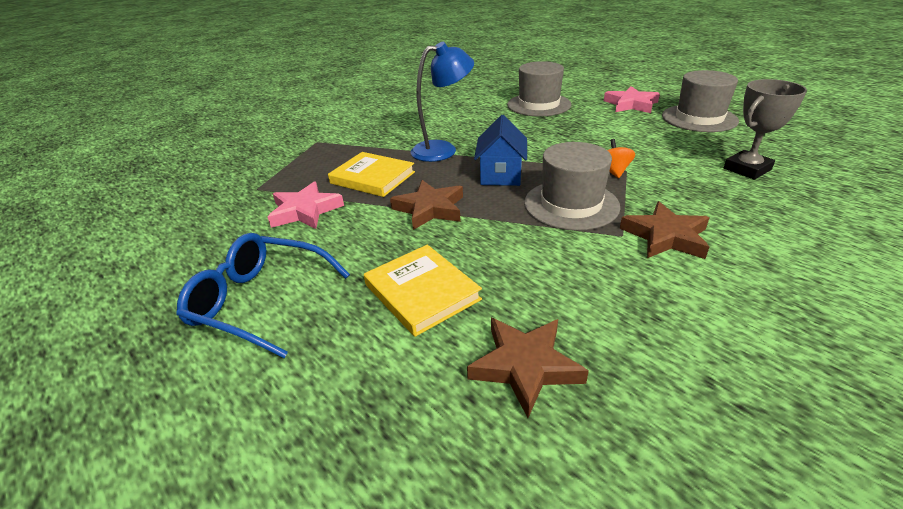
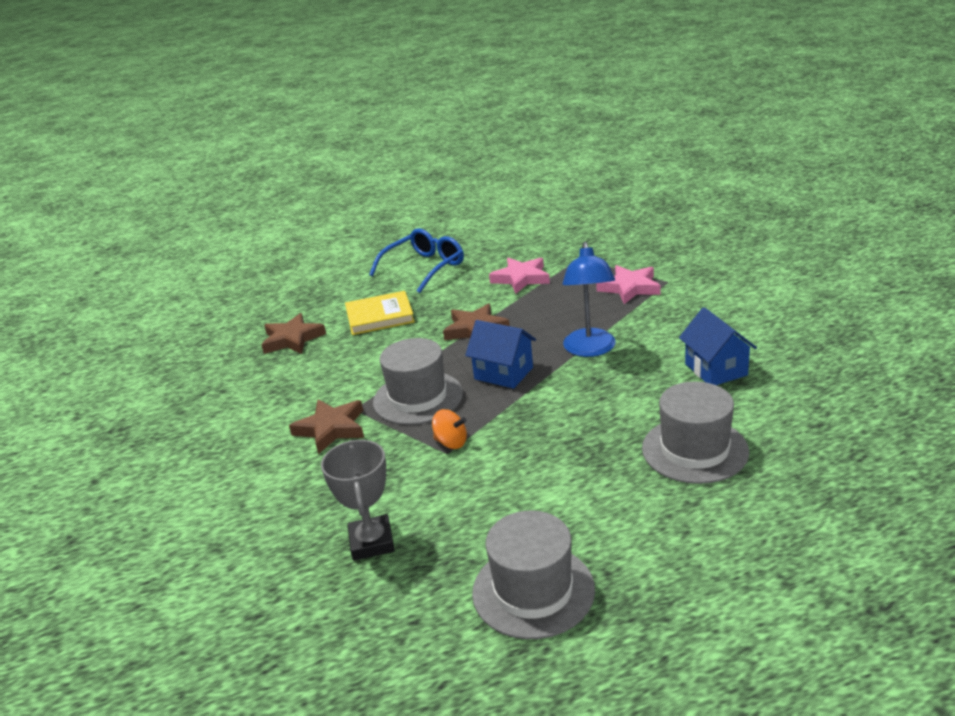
camera: 115 degrees right, 5 degrees down
(372, 178) = (555, 307): yellow book -> none
(448, 111) = (716, 369): none -> blue house
(631, 104) = (639, 545): pink star -> pink star (630, 288)

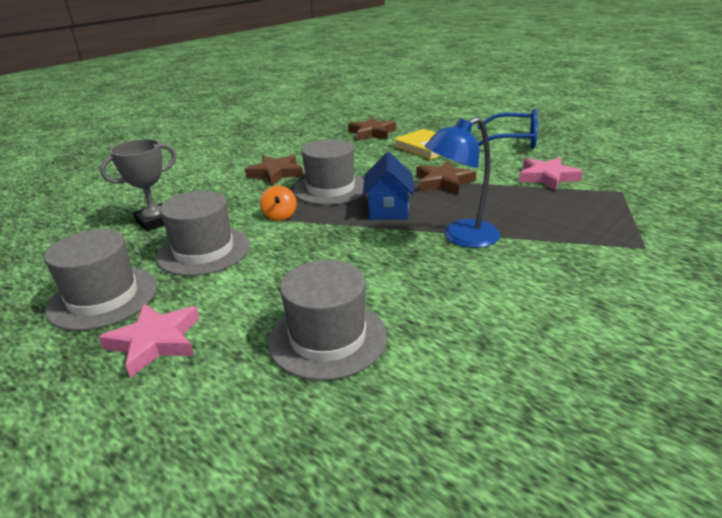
camera: 60 degrees right, 0 degrees up
(486, 507) = (204, 251): none -> grey hat
(630, 288) = (601, 230): pink star -> pink star (155, 342)
(716, 369) = (492, 319): blue house -> none

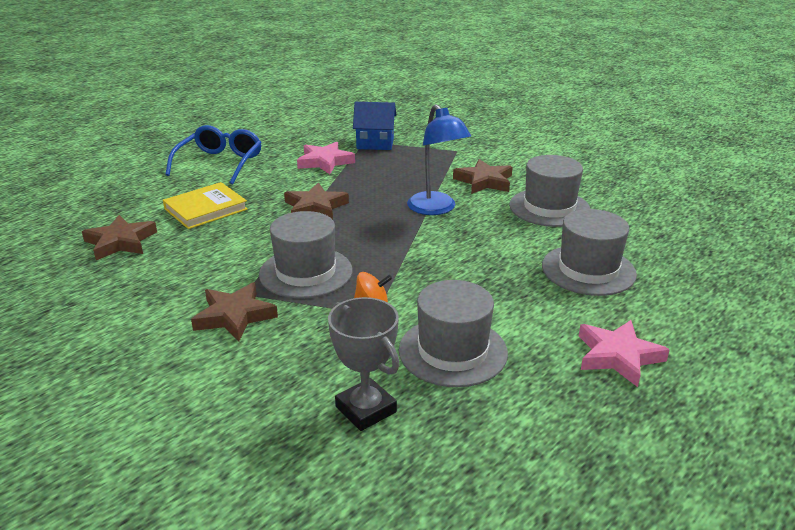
camera: 90 degrees left, 0 degrees up
(103, 297) = (556, 411): grey hat -> grey hat (549, 207)
(388, 210) = (373, 239): blue house -> blue house (375, 143)
(554, 267) = (484, 181): none -> brown star

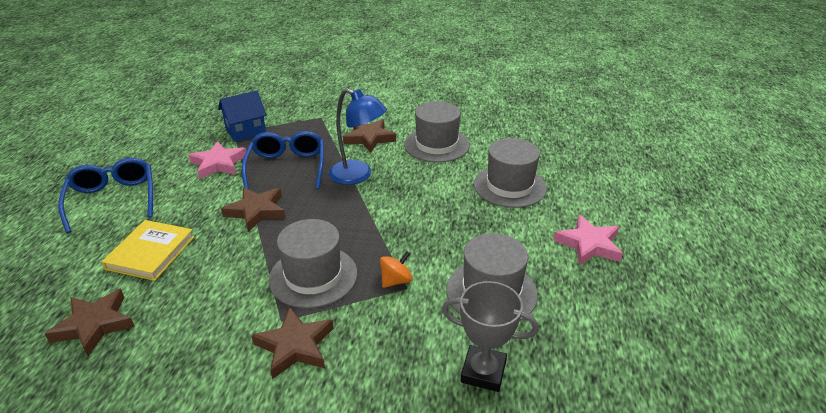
camera: 35 degrees left, 5 degrees up
(379, 182) = (287, 167): none -> blue glasses

